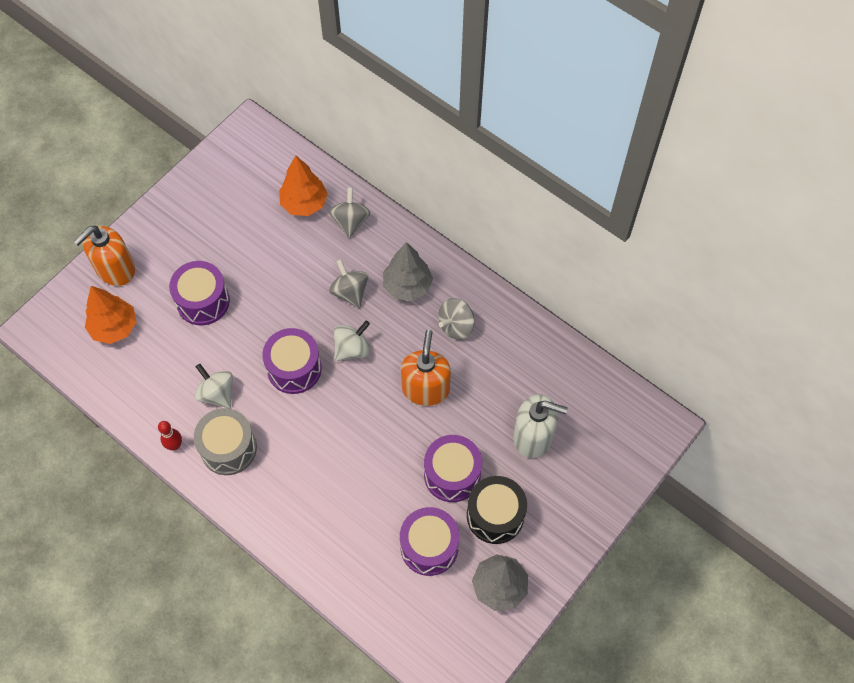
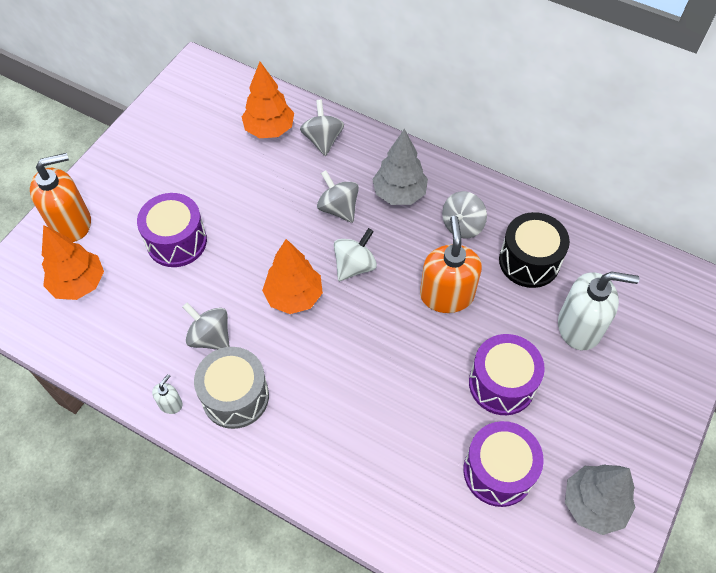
camera: 10 degrees left, 5 degrees down
(115, 269) = (71, 223): orange soap dispenser -> orange soap dispenser turned 150 degrees counterclockwise
(175, 445) = (170, 404): red bowling pin -> white soap dispenser
(217, 393) = (210, 337): white spinning top -> grey spinning top
(294, 368) = (294, 296): purple drum -> orange tree
(495, 515) = (564, 422): black drum -> black drum (529, 261)

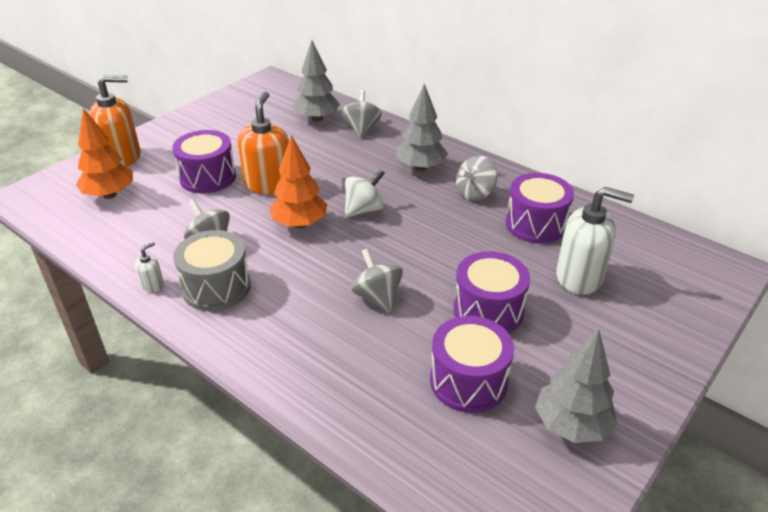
camera: 10 degrees right, 20 degrees down
(269, 129) = (317, 118): orange tree -> grey tree
(338, 208) = (361, 171): grey spinning top -> grey spinning top (377, 297)
(446, 295) = (447, 239): orange soap dispenser -> orange soap dispenser (268, 184)
(529, 261) = (535, 224): black drum -> purple drum

